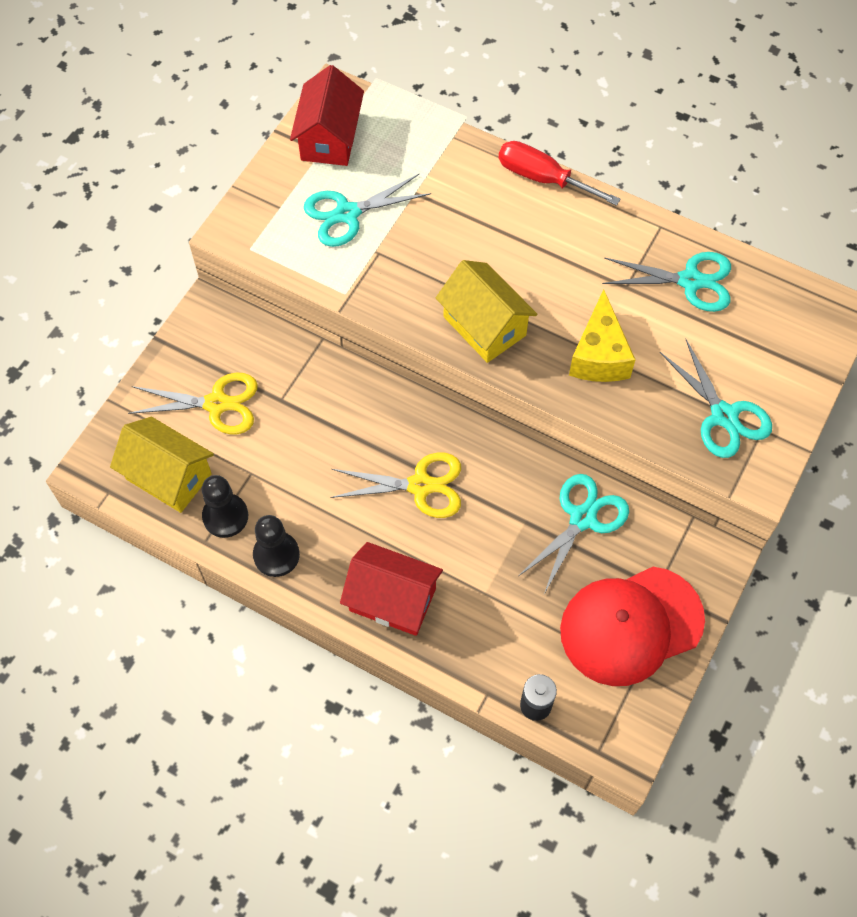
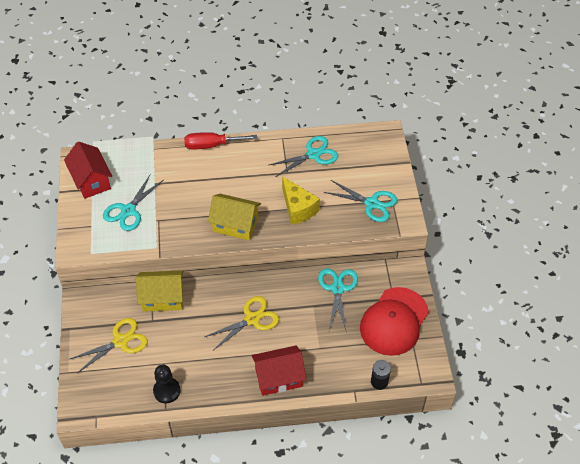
camera: 35 degrees left, 10 degrees down
(169, 476) = (122, 390): yellow house -> yellow house (163, 298)
(276, 555) = (206, 393): black pawn -> none

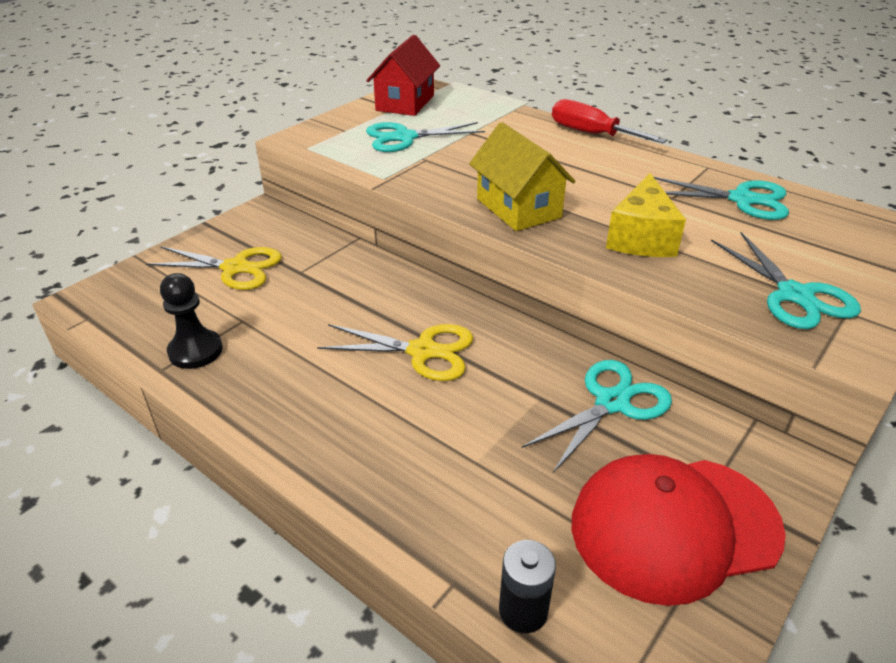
camera: 45 degrees right, 15 degrees down
(163, 298) = (345, 259): yellow house -> none
(278, 378) = (354, 452): red house -> none

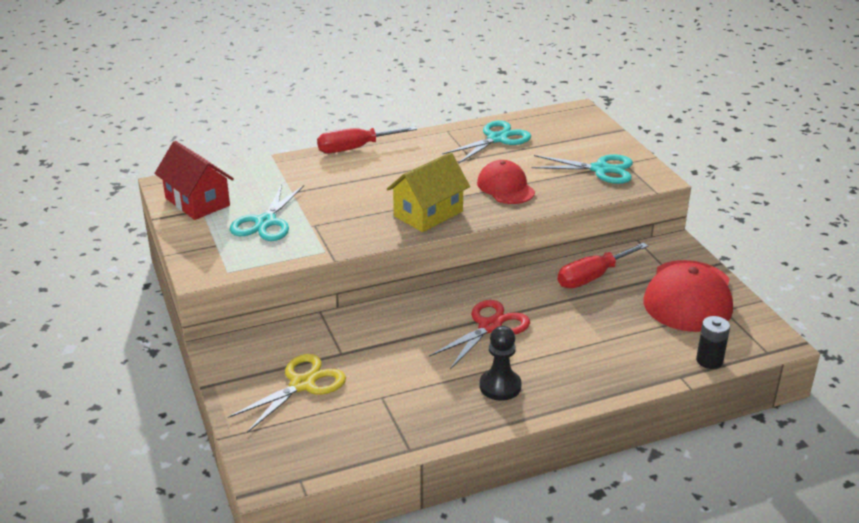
camera: 60 degrees left, 5 degrees down
(195, 351) = (401, 427): black pawn -> black pawn (500, 386)
(422, 351) = (490, 327): yellow scissors -> red scissors
(518, 208) = (428, 214): yellow house -> yellow house turned 45 degrees counterclockwise
(612, 403) = (592, 277): turquoise scissors -> red screwdriver
(641, 238) = (505, 187): yellow cheese -> red cap

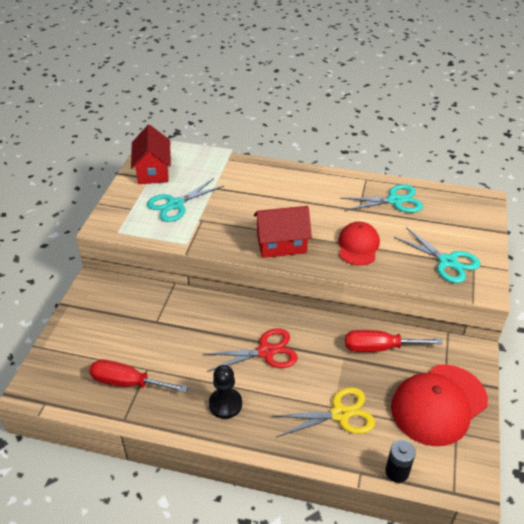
camera: 35 degrees right, 10 degrees up
(302, 384) = (112, 333): yellow scissors -> yellow scissors (340, 414)
(355, 148) = (288, 169): red screwdriver -> red screwdriver (127, 383)
(428, 214) = (281, 244): yellow house -> red house

